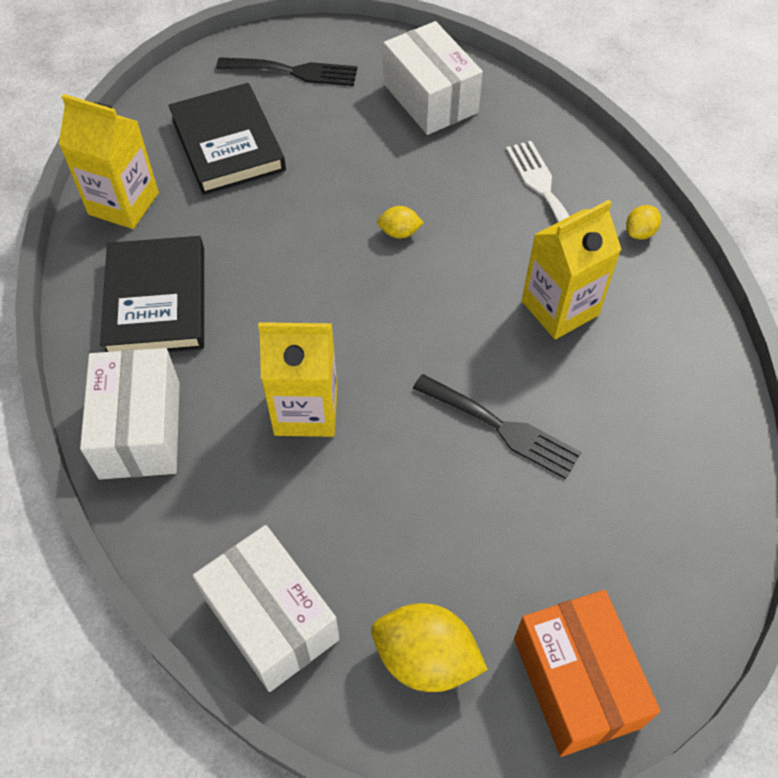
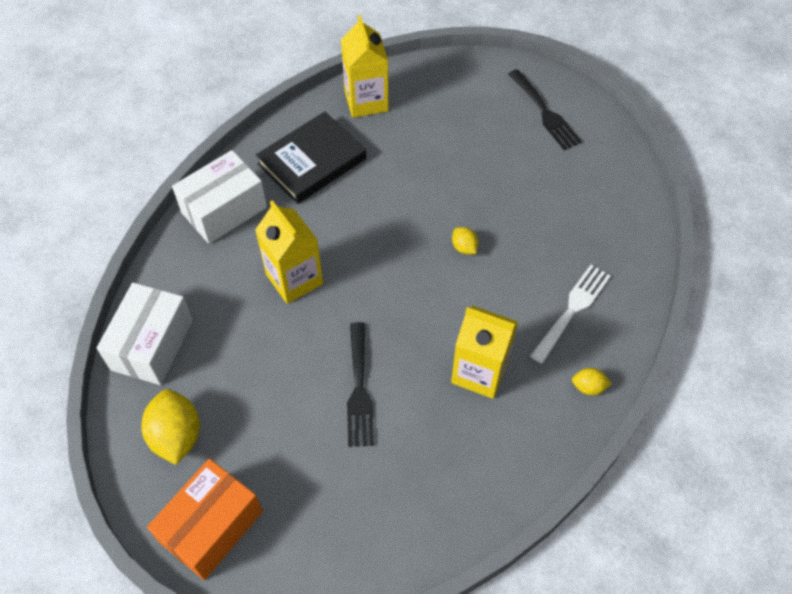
camera: 55 degrees right, 0 degrees up
(228, 144) = (454, 119): black book -> none
(430, 98) = (594, 197): white box -> none

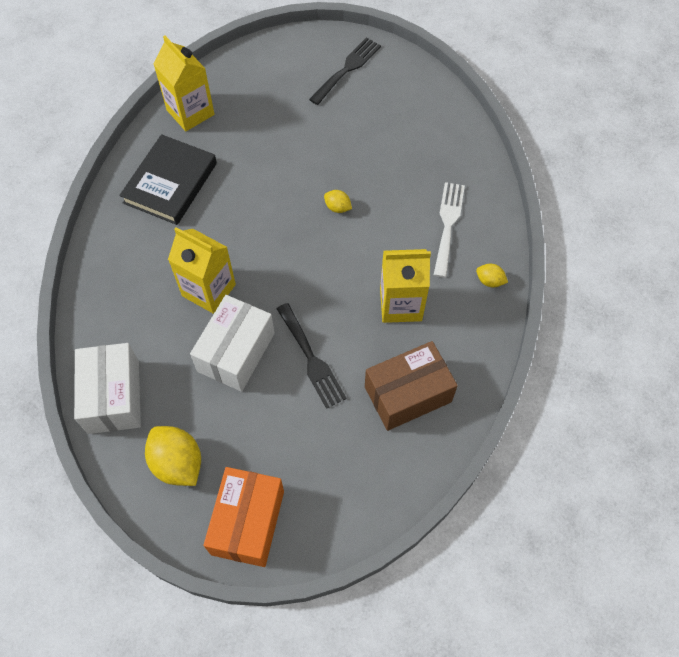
camera: 25 degrees left, 5 degrees up
(224, 210) = (114, 255): white box -> white box (236, 352)
(439, 469) = (407, 394): none -> brown box
(545, 113) = (347, 69): black fork -> black fork turned 90 degrees counterclockwise
(588, 387) = (489, 281): yellow lemon -> yellow lemon turned 45 degrees clockwise

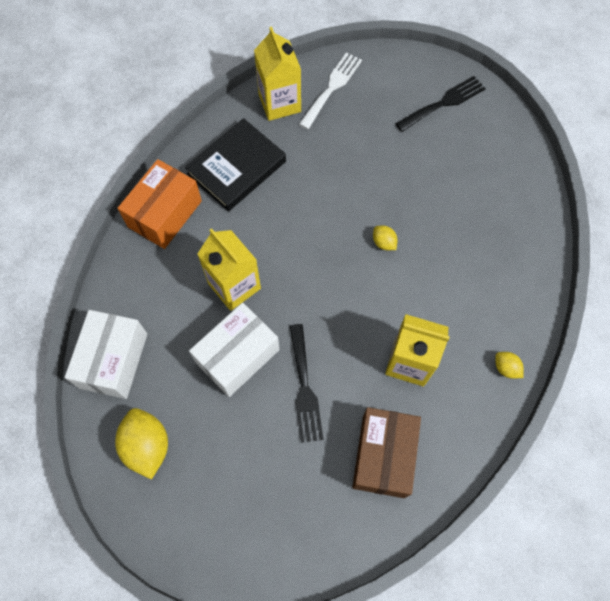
camera: 20 degrees right, 5 degrees up
(248, 522) = (189, 528): orange box -> orange box (165, 214)
(407, 394) = (383, 456): brown box -> brown box turned 75 degrees counterclockwise
(448, 224) = (485, 295): white fork -> white fork (332, 88)

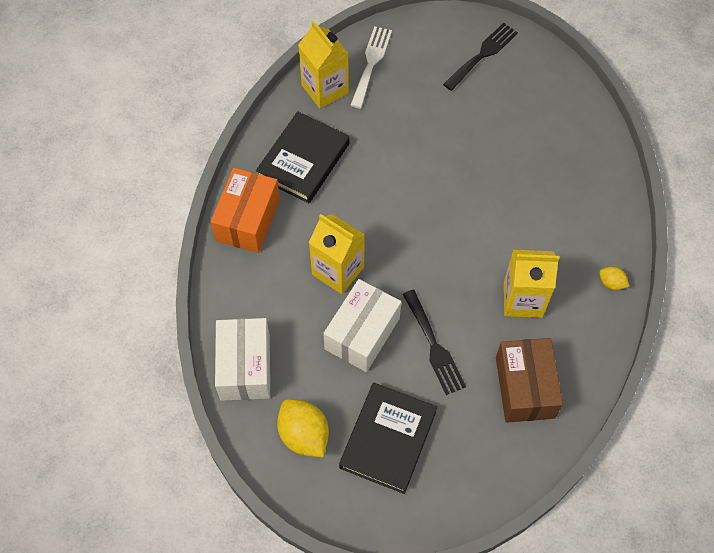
camera: 15 degrees left, 5 degrees down
(228, 473) = (388, 439): none -> black book
(383, 243) = (466, 197): yellow lemon -> none

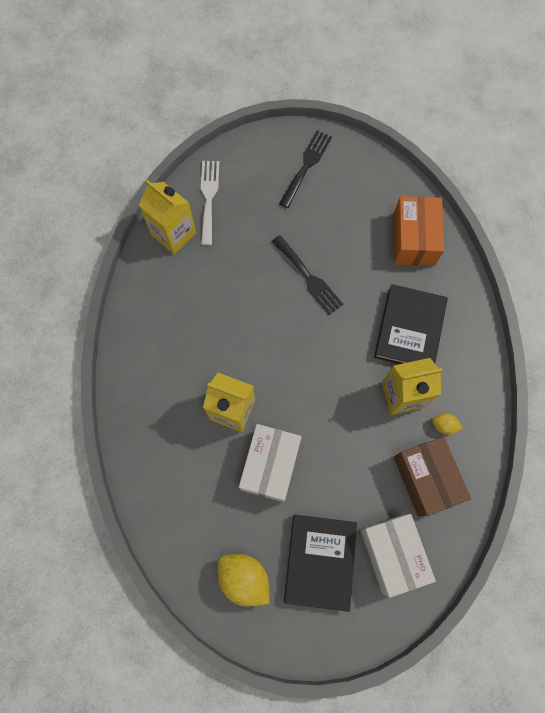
camera: 15 degrees left, 10 degrees up
(245, 367) = (173, 526): white box -> white box (392, 553)
(248, 220) = (137, 381): orange box -> orange box (413, 239)
(303, 160) = (173, 309): black book -> black book (409, 329)
(434, 346) = (337, 460): black fork -> black fork (309, 277)
(611, 283) = (474, 359): yellow lemon -> yellow lemon (444, 425)

